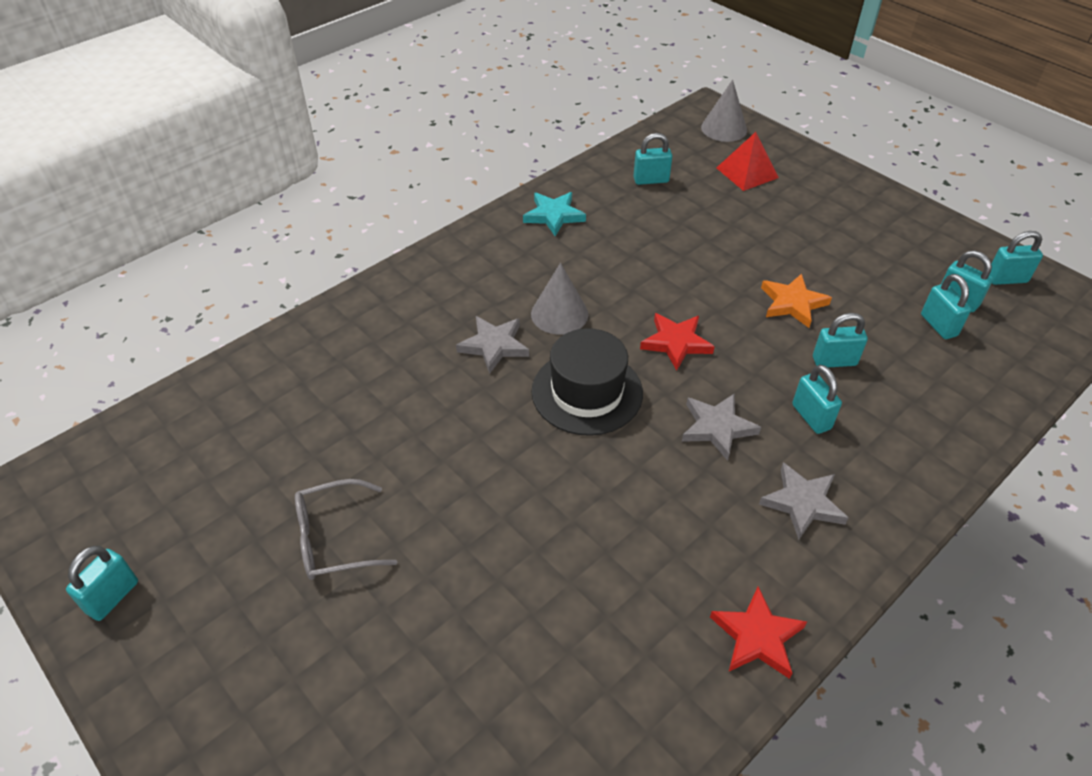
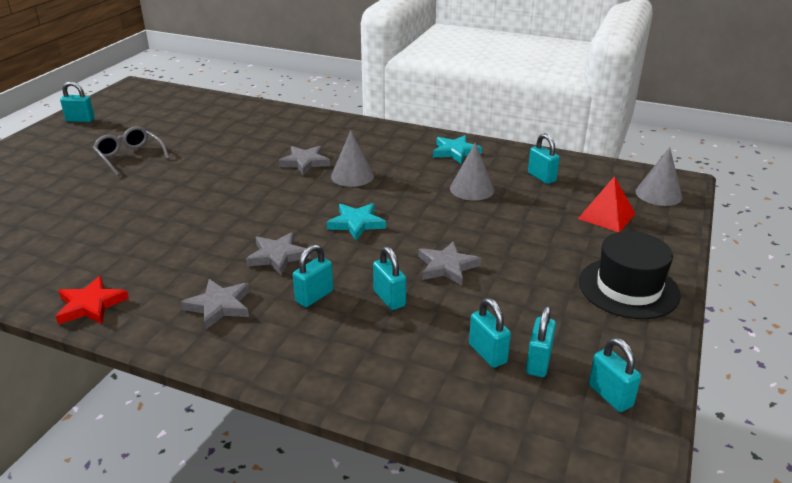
camera: 65 degrees right, 15 degrees down
(587, 392) = (283, 201): black hat -> black hat (628, 288)
(647, 234) = (472, 189): none -> grey cone
(676, 343) = (356, 223): red star -> turquoise star
(792, 303) = (447, 267): orange star -> grey star
(938, 325) = (487, 353): turquoise padlock -> turquoise padlock turned 75 degrees counterclockwise

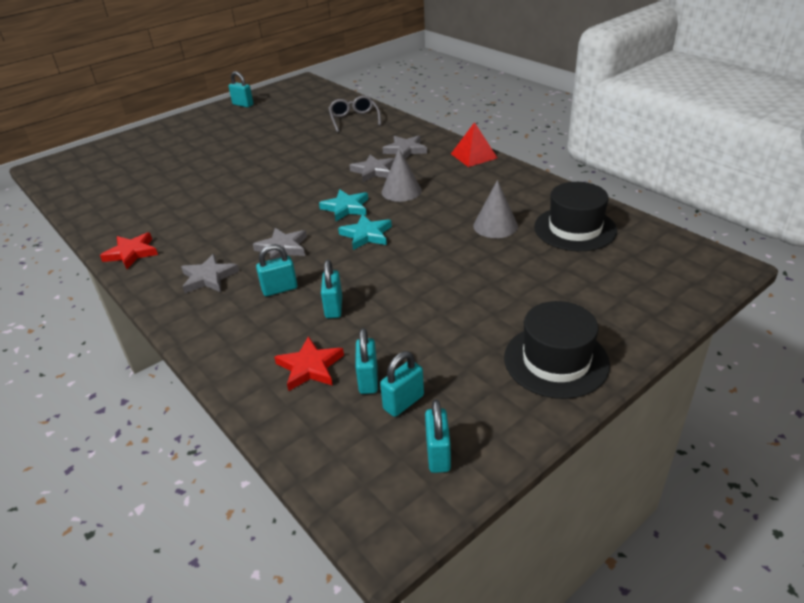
camera: 30 degrees right, 5 degrees up
(129, 156) = (250, 141): grey glasses -> grey glasses (354, 119)
(420, 360) = (310, 367): none -> red star
(447, 267) = (406, 293): grey star -> grey star (405, 150)
(455, 152) = (513, 186): turquoise star -> turquoise star (346, 208)
(541, 177) = (575, 229): turquoise padlock -> black hat
(606, 216) = (604, 283): red pyramid -> red pyramid (473, 156)
(658, 194) = (686, 274): grey cone -> none

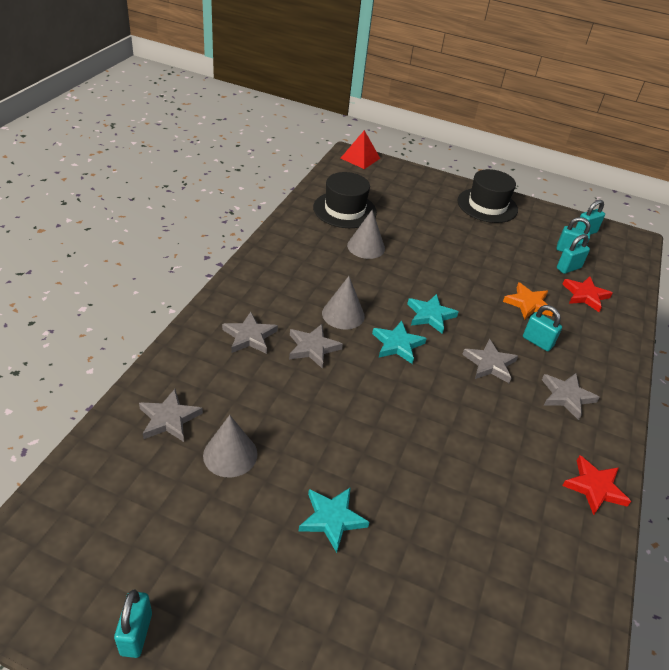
camera: 125 degrees left, 5 degrees up
(237, 153) = (332, 519): none -> turquoise star
(311, 132) = (230, 454): none -> grey cone
(334, 307) = (528, 304): turquoise padlock -> orange star
(354, 119) = (169, 419): grey glasses -> grey star
(473, 156) = (242, 281): red pyramid -> red pyramid (360, 158)

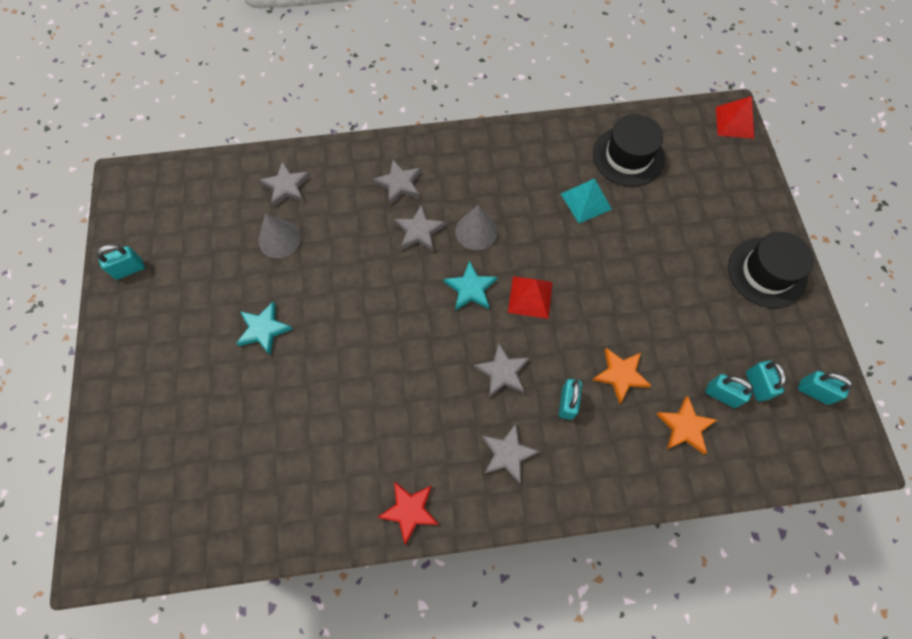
camera: 65 degrees right, 25 degrees up
(366, 247) = (585, 201): grey cone -> turquoise pyramid
(430, 315) = (530, 297): turquoise star -> red pyramid
(585, 295) = (685, 427): red star -> orange star

